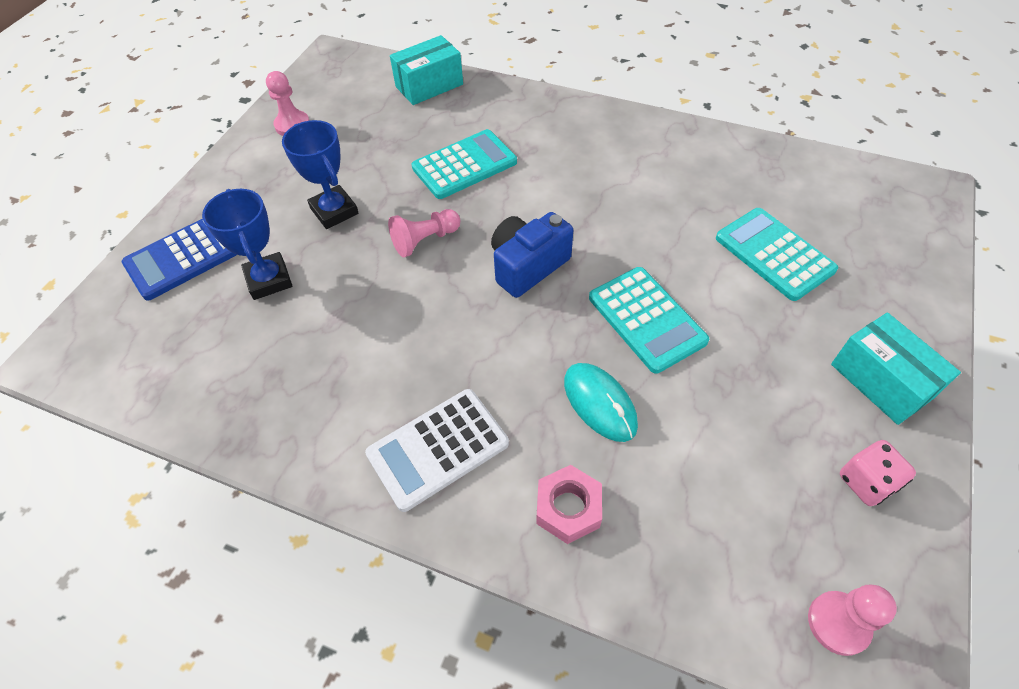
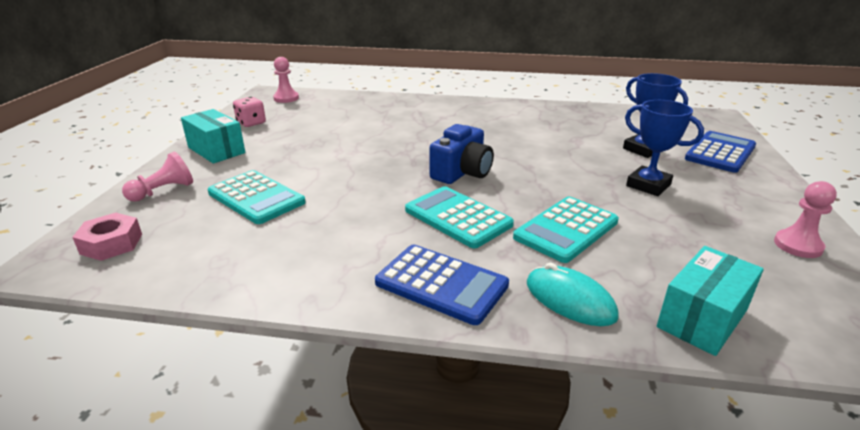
camera: 165 degrees right, 25 degrees down
(425, 240) = (553, 177): pink pawn -> pink pawn (163, 191)
(438, 449) = (475, 113): white calculator -> none
(568, 508) = (404, 107): pink nut -> pink nut (111, 244)
(591, 129) = (441, 284): none -> blue calculator
(599, 403) = (394, 130): turquoise mouse -> turquoise mouse (570, 300)
(646, 319) = (367, 158): turquoise calculator -> turquoise calculator (457, 217)

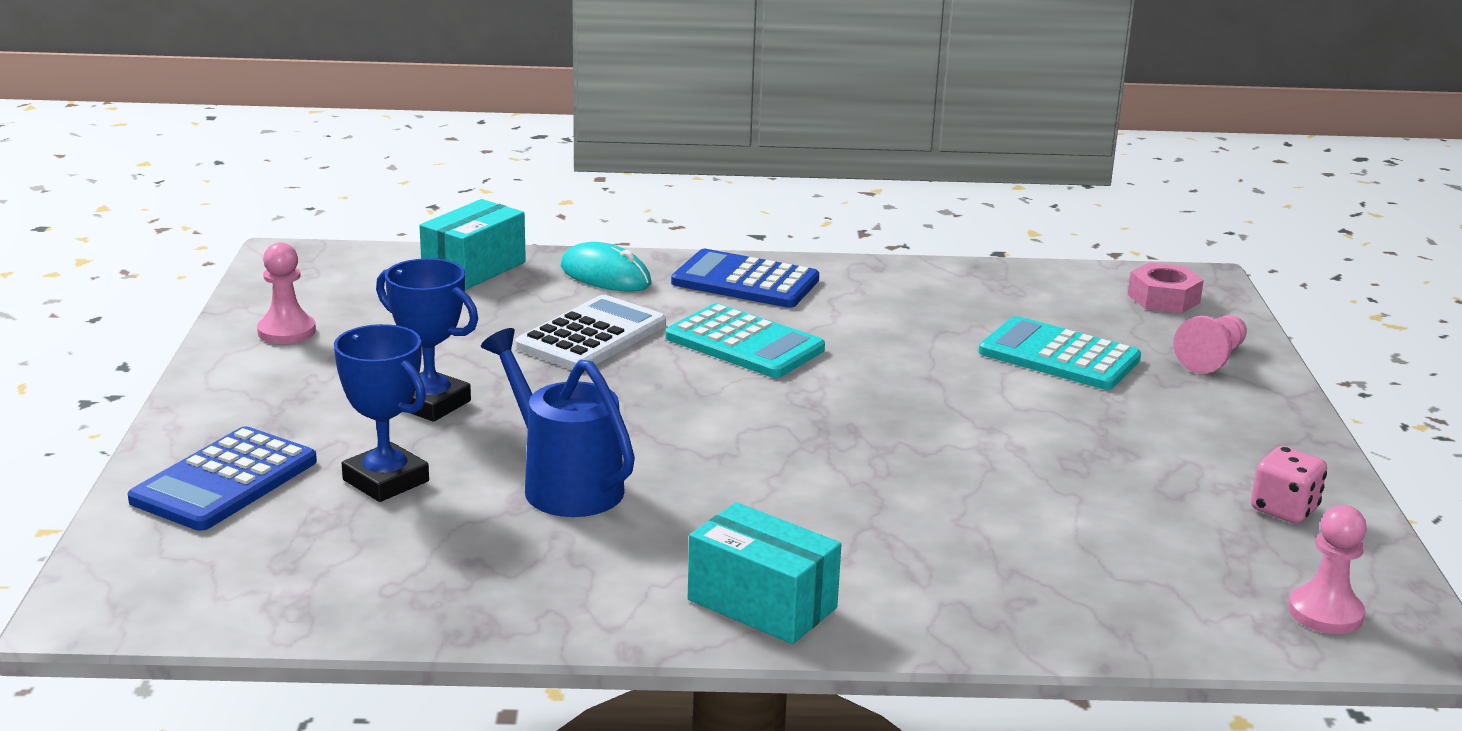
camera: 170 degrees right, 5 degrees down
(216, 150) = (1247, 434): turquoise box -> turquoise box (762, 604)
(462, 172) = (756, 411): blue camera -> none
(559, 145) = (564, 484): none -> blue watering can
(566, 230) = (591, 336): turquoise calculator -> white calculator

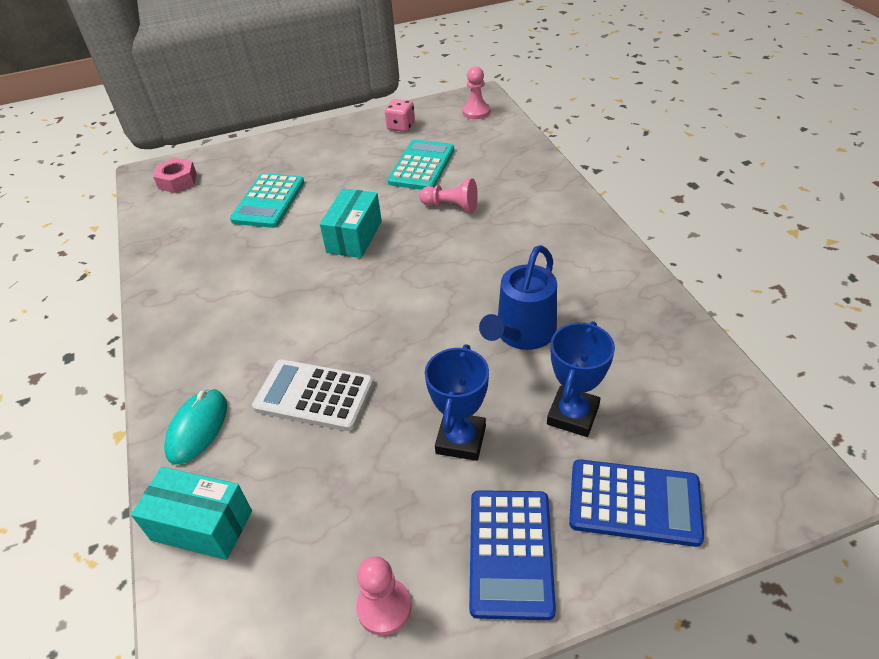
camera: 105 degrees left, 20 degrees up
(744, 343) = (298, 318): turquoise calculator -> turquoise calculator (421, 166)
(745, 281) = (191, 347): blue calculator -> blue calculator (510, 553)
(762, 604) = (579, 234): turquoise box -> turquoise box (354, 237)
(1212, 359) = (254, 158): pink pawn -> pink pawn (451, 206)

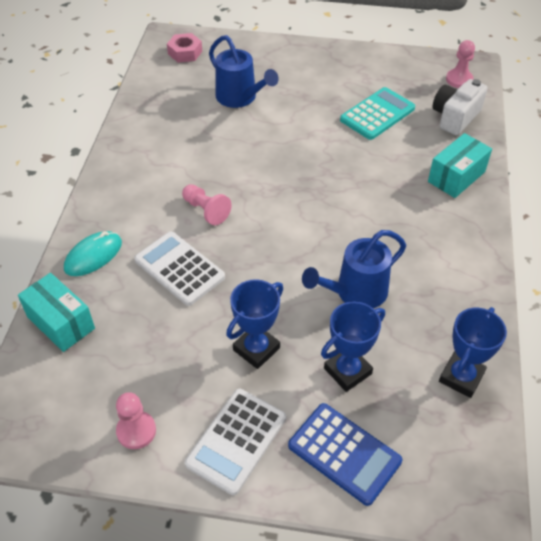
camera: 25 degrees right, 5 degrees up
(269, 201) = (240, 98): turquoise calculator -> blue watering can
(354, 237) = (284, 156): turquoise box -> turquoise box (456, 177)
(401, 126) = (385, 69): pink dice -> none
(451, 206) = (376, 161): pink pawn -> pink pawn (206, 211)
(496, 143) = (455, 117): none -> white camera
(510, 553) = (236, 441): blue calculator -> white calculator
(684, 366) = (461, 377): none -> blue trophy

